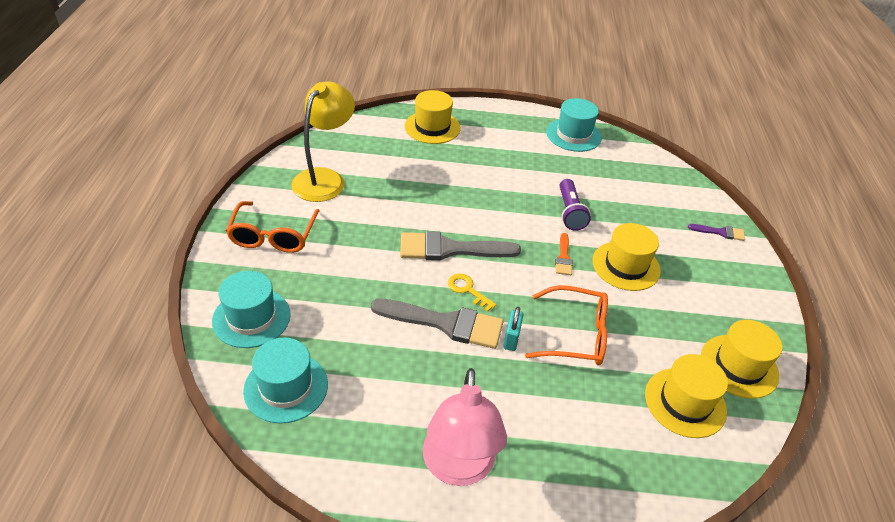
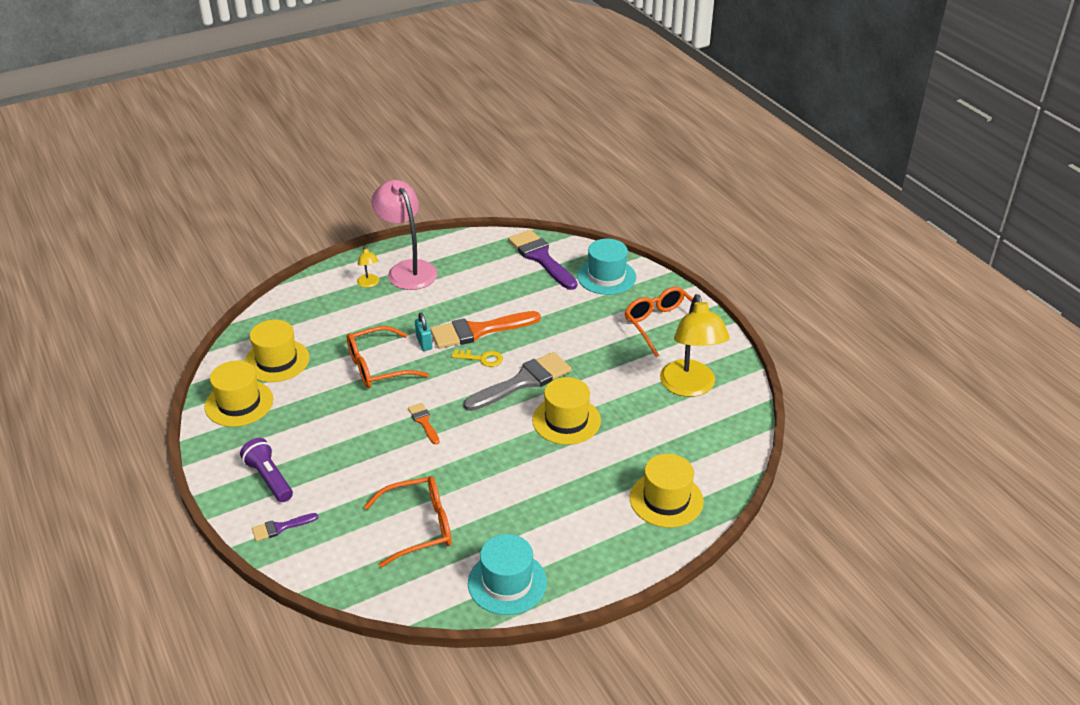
camera: 150 degrees right, 5 degrees down
(286, 387) = (541, 258): turquoise hat -> purple brush
(445, 323) = (478, 331): grey brush -> orange brush
(523, 470) = (369, 284): none -> yellow lamp
(570, 212) = (445, 470): purple flashlight -> purple flashlight (269, 478)
(612, 187) = (419, 526): none -> orange glasses
(626, 266) = (364, 441): yellow hat -> yellow hat (566, 420)

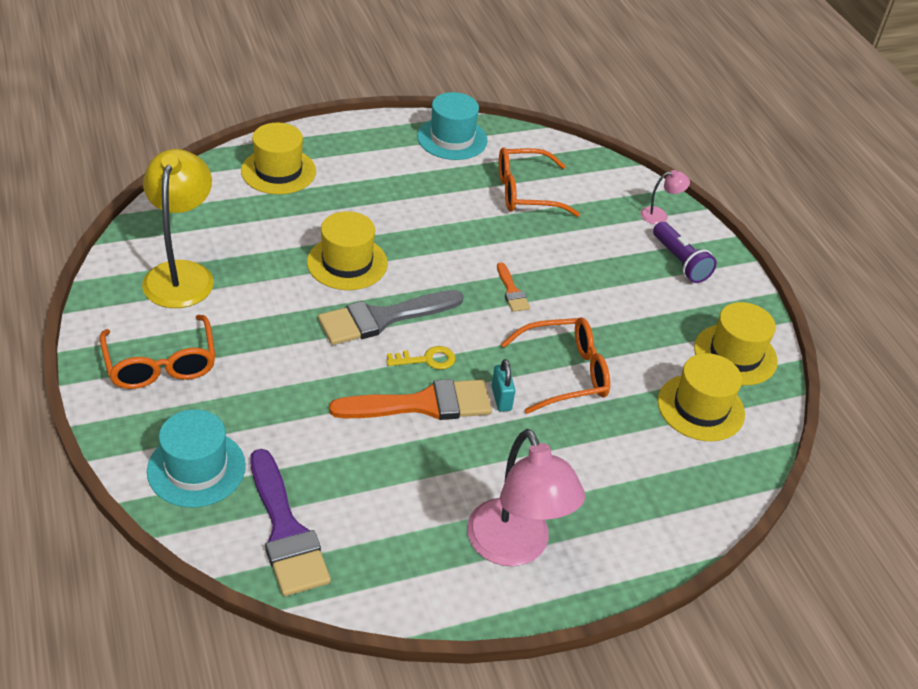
camera: 175 degrees left, 5 degrees up
(281, 527) = (659, 215): purple brush -> pink lamp
(369, 284) = (579, 526): yellow lamp -> none
(482, 359) = (427, 359): yellow key -> yellow key turned 150 degrees clockwise

